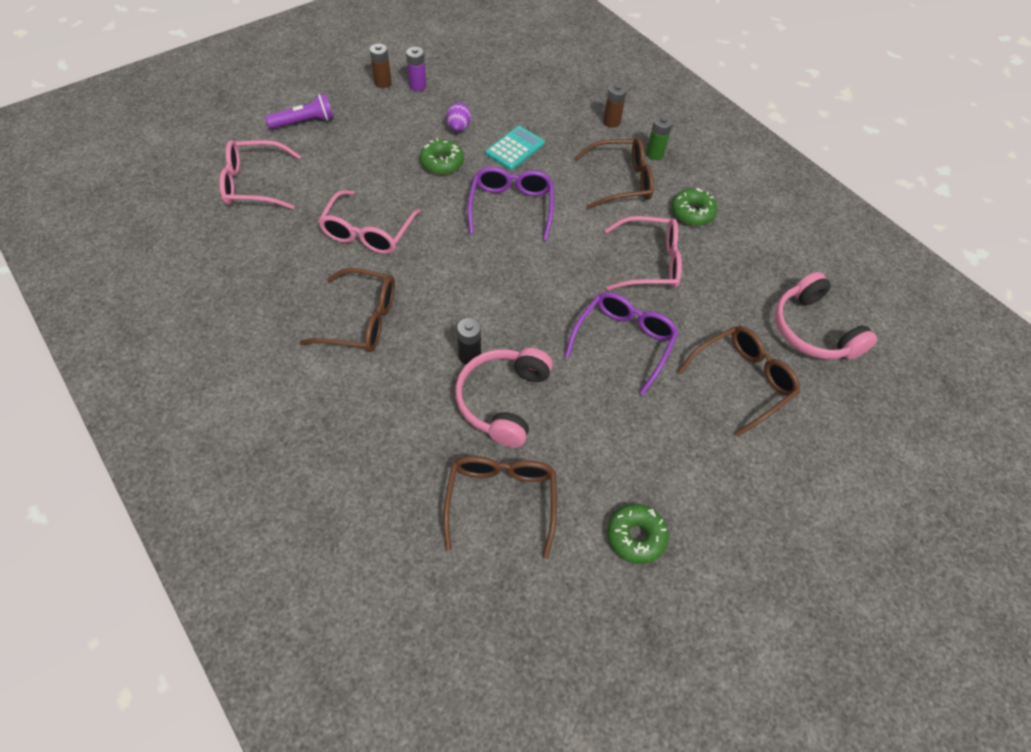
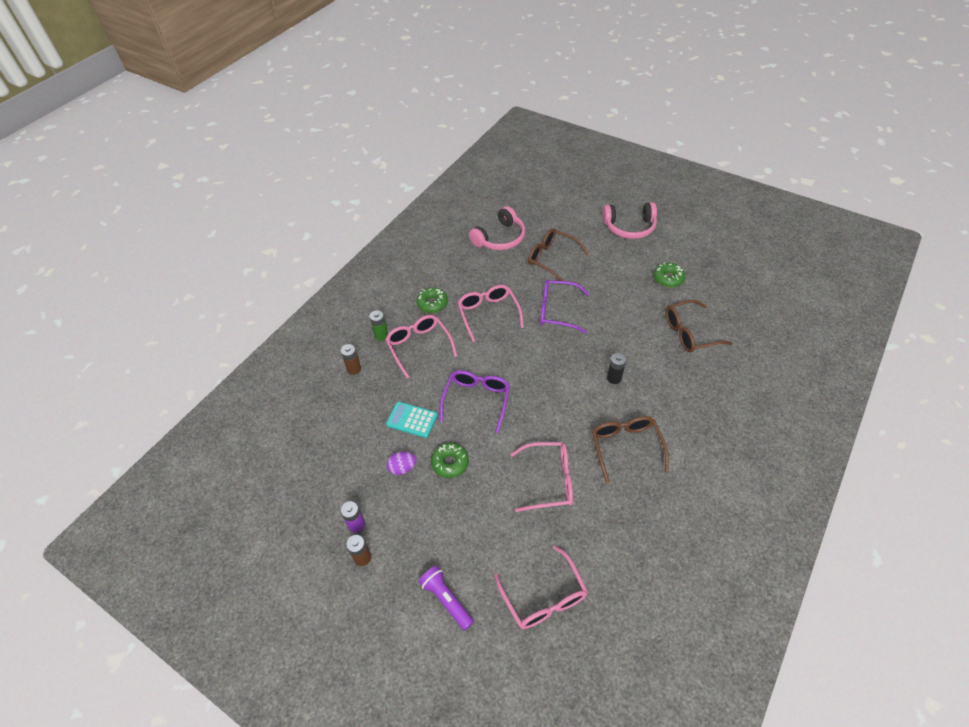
camera: 105 degrees left, 5 degrees down
(502, 400) = (632, 352): pink headphones -> pink headphones (629, 227)
(511, 207) = (476, 400): purple glasses -> purple glasses turned 120 degrees clockwise
(621, 181) = (419, 346): brown glasses -> pink glasses

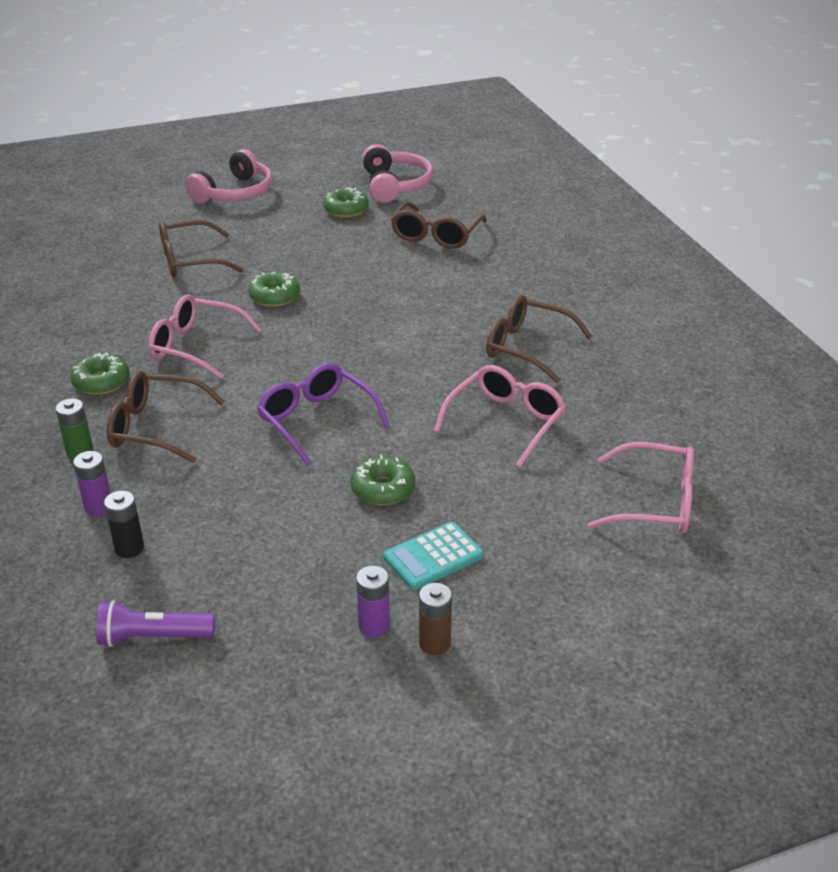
camera: 55 degrees left, 15 degrees down
(354, 369) = (98, 507): brown battery -> purple battery
(402, 468) = (336, 536): purple egg -> none
(412, 420) = (269, 491): turquoise calculator -> turquoise calculator (433, 557)
(419, 346) = (156, 427): pink glasses -> brown glasses
(446, 599) = (581, 588): purple flashlight -> purple flashlight (153, 637)
(500, 238) = (89, 278): pink headphones -> pink headphones (395, 185)
(557, 311) = (274, 296): purple glasses -> green donut
(614, 378) = (427, 309): black battery -> black battery (129, 548)

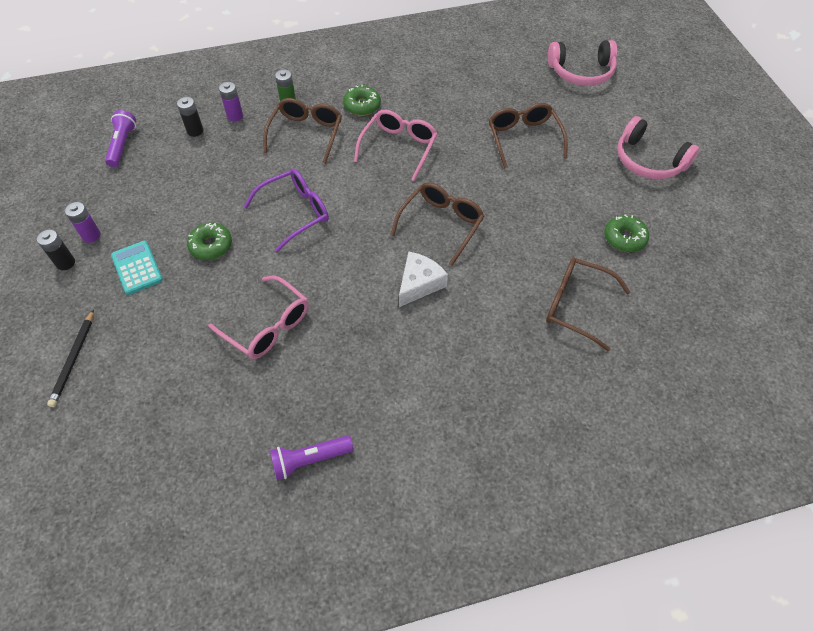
camera: 95 degrees right, 20 degrees up
(274, 296) = (466, 189): green donut -> none
(395, 185) = (684, 279): pink headphones -> pink headphones (581, 72)
(423, 322) = (419, 284): none -> white cheese
(434, 643) = (65, 263): brown battery -> black battery
(527, 348) = (369, 356): brown glasses -> brown glasses (441, 224)
(604, 586) = (74, 360): none -> black pencil
(654, 502) = (144, 411): pink glasses -> none
(662, 374) = (310, 460): none -> purple flashlight

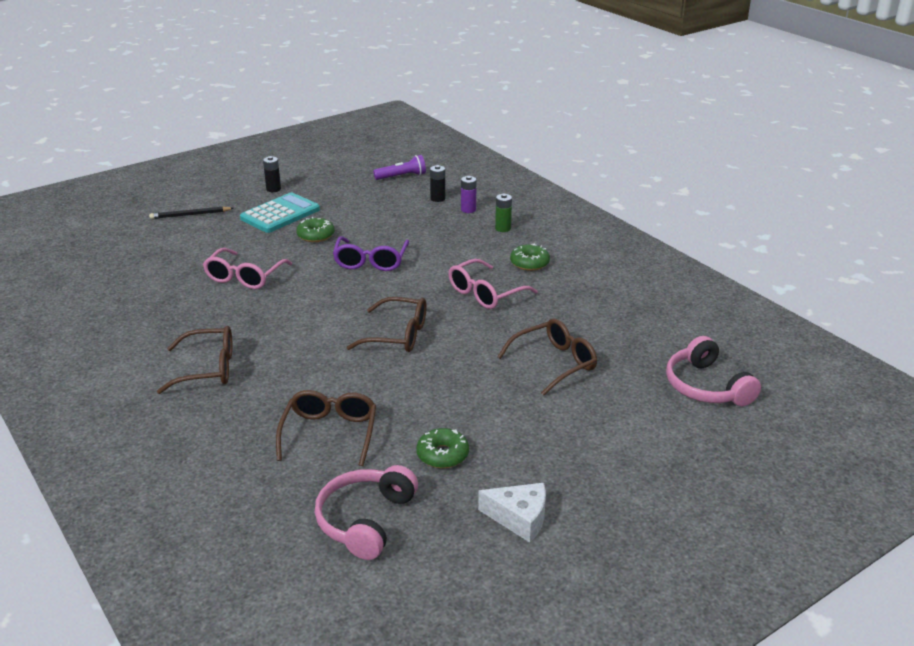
camera: 70 degrees right, 25 degrees down
(91, 235) = (303, 190): purple battery -> none
(137, 268) = (280, 214): turquoise calculator -> turquoise calculator, size x1.52
(295, 212) = (371, 261): purple glasses -> purple glasses turned 60 degrees clockwise
(306, 134) = (470, 245): brown glasses -> brown glasses (207, 369)
(310, 460) = (124, 323): purple flashlight -> none
(399, 148) = (485, 293): pink glasses -> pink glasses turned 135 degrees clockwise
(419, 284) = (318, 337): white cheese -> white cheese (519, 518)
(648, 161) = (584, 459): pink headphones -> pink headphones (365, 520)

